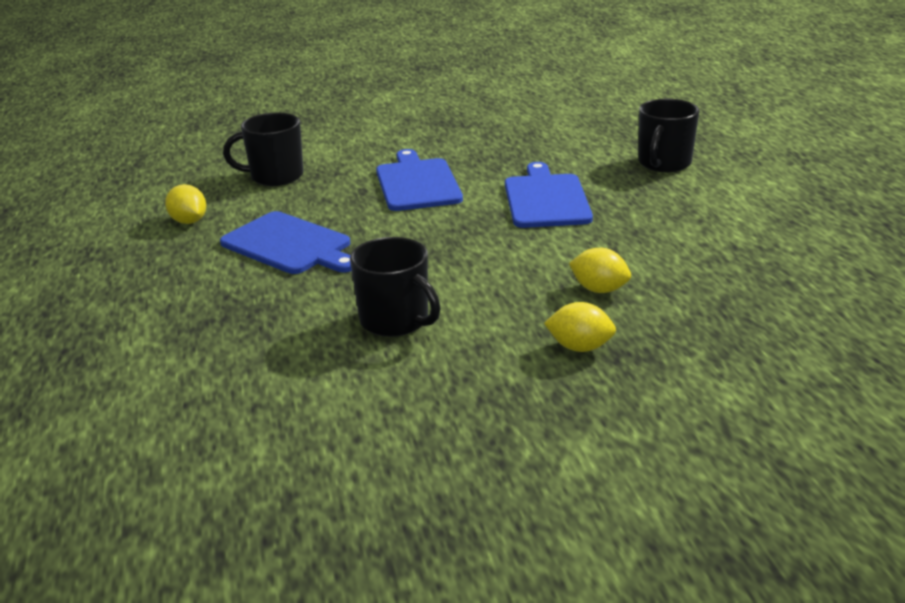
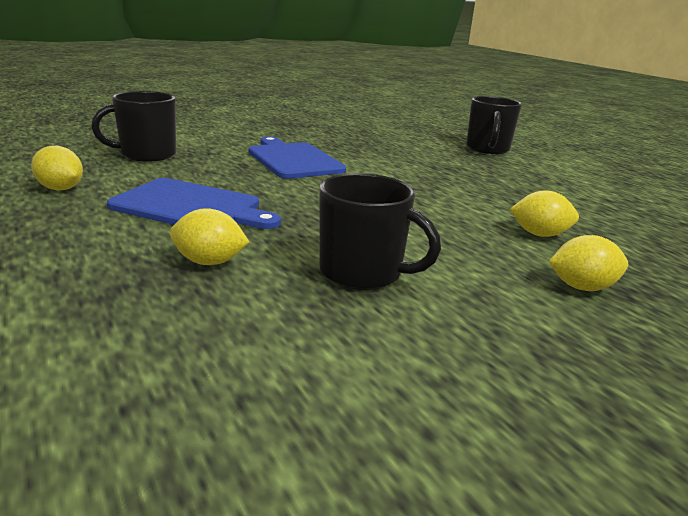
camera: 20 degrees left, 5 degrees down
(279, 303) = (209, 262): none -> yellow lemon
(546, 199) = (419, 170): blue cutting board -> none

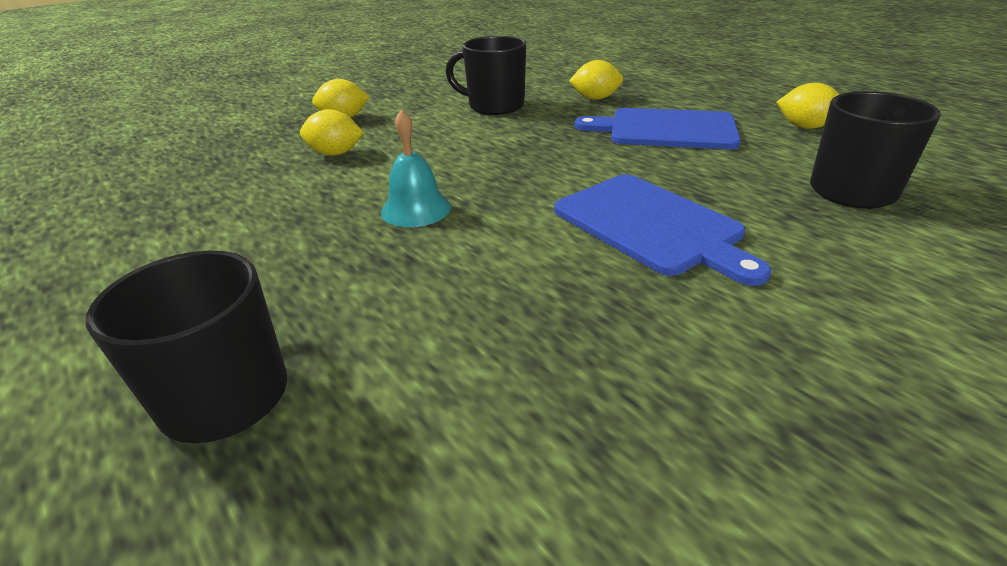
camera: 175 degrees right, 10 degrees up
(438, 184) = (416, 209): none -> turquoise bell

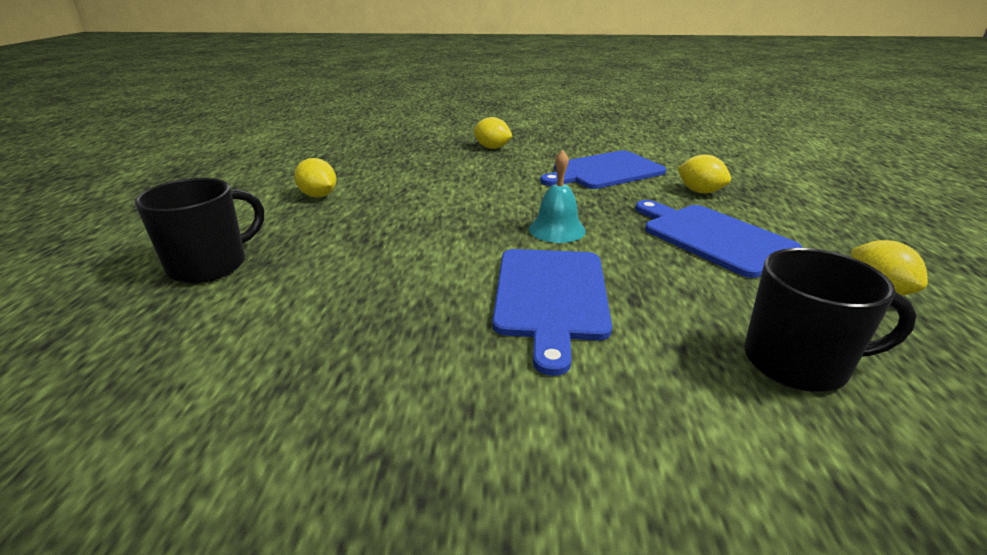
camera: 40 degrees right, 5 degrees down
(335, 154) = (449, 168): yellow lemon -> yellow lemon (318, 195)
(416, 209) = (430, 218): turquoise bell -> turquoise bell (557, 229)
(494, 106) = (604, 171): black mug -> blue cutting board

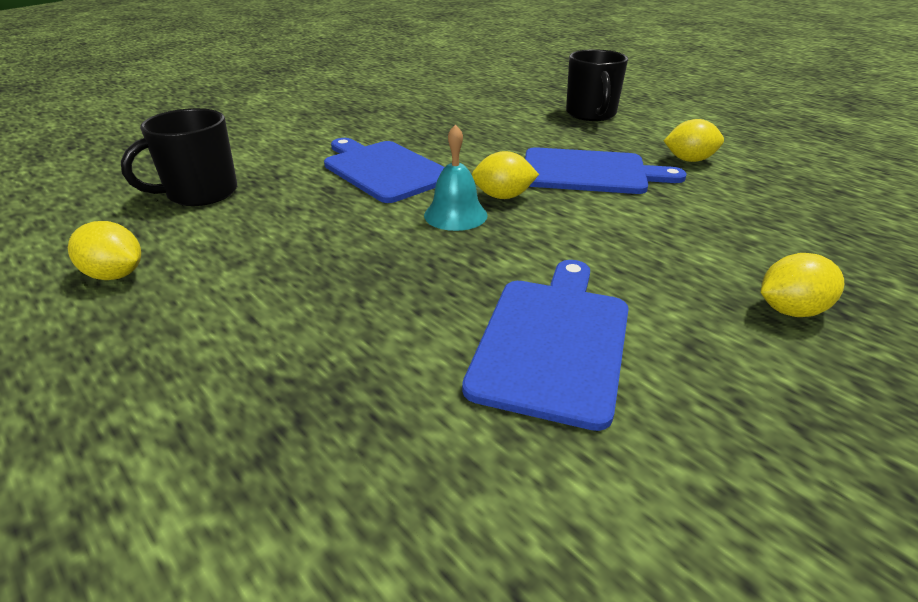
camera: 135 degrees right, 5 degrees up
(700, 191) = (366, 364): yellow lemon -> yellow lemon (503, 196)
(713, 237) = (299, 273): blue cutting board -> blue cutting board (589, 172)

